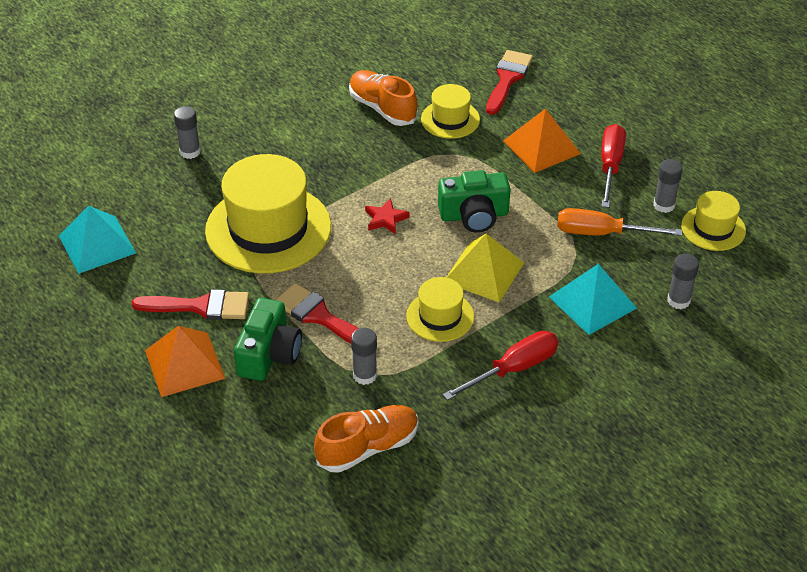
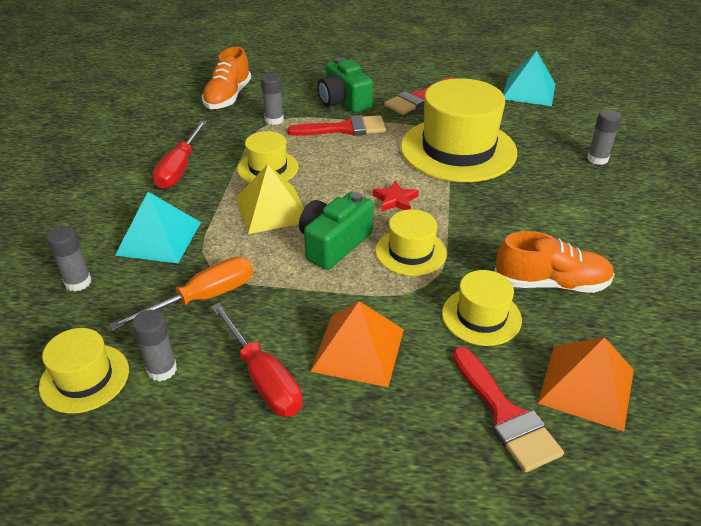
camera: 135 degrees right, 5 degrees down
(185, 364) = (379, 77): orange pyramid -> orange pyramid (586, 386)
(433, 177) = (410, 252): none -> yellow hat

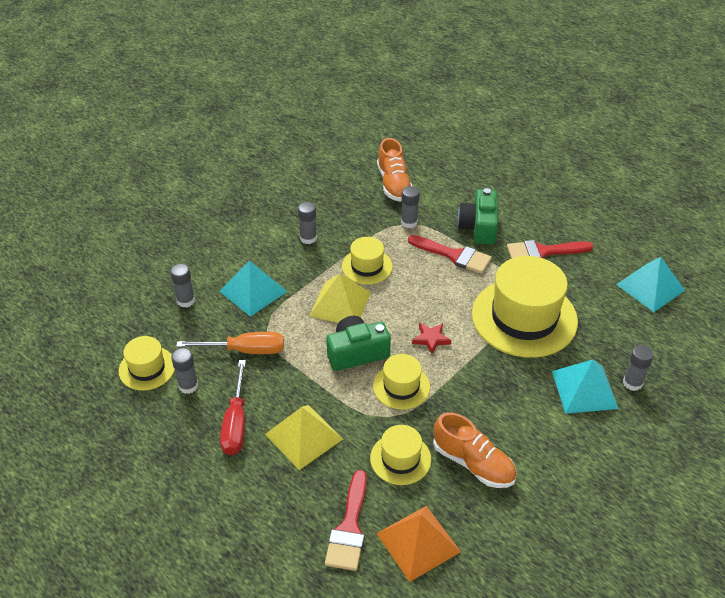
camera: 35 degrees right, 5 degrees up
(180, 168) = (308, 238): red screwdriver -> grey glue stick
(228, 97) = (393, 184): orange shoe -> orange shoe turned 60 degrees counterclockwise
(358, 350) = (303, 436): orange pyramid -> yellow pyramid
(568, 180) = (584, 389): none -> turquoise pyramid

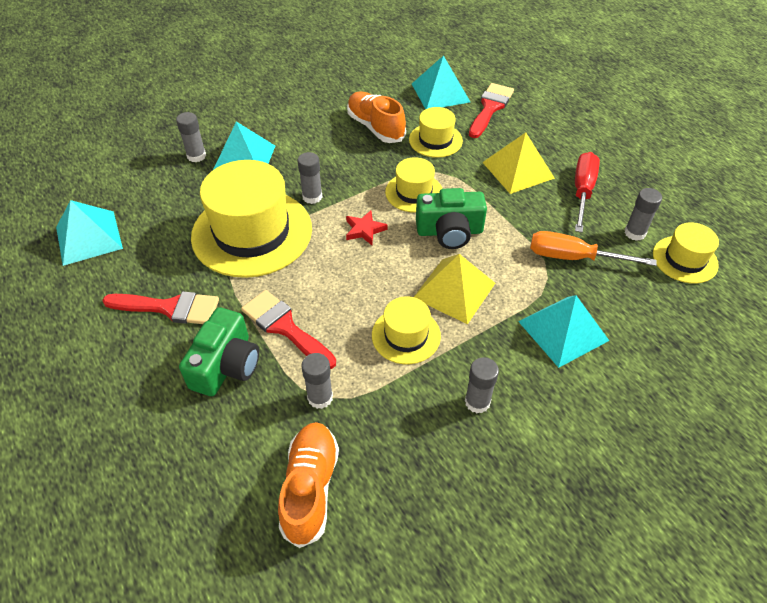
camera: 165 degrees left, 5 degrees up
(186, 301) = (652, 335): grey glue stick -> grey glue stick (312, 197)
(418, 542) = (440, 92): orange pyramid -> turquoise pyramid

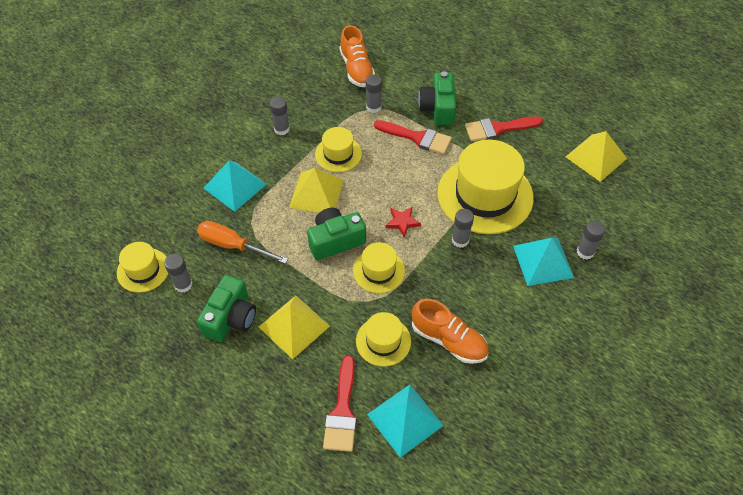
camera: 160 degrees right, 5 degrees up
(88, 237) = (596, 157): turquoise pyramid -> yellow pyramid
(573, 257) = (233, 245): orange screwdriver -> orange screwdriver turned 150 degrees counterclockwise
(582, 191) = (231, 318): red screwdriver -> green camera

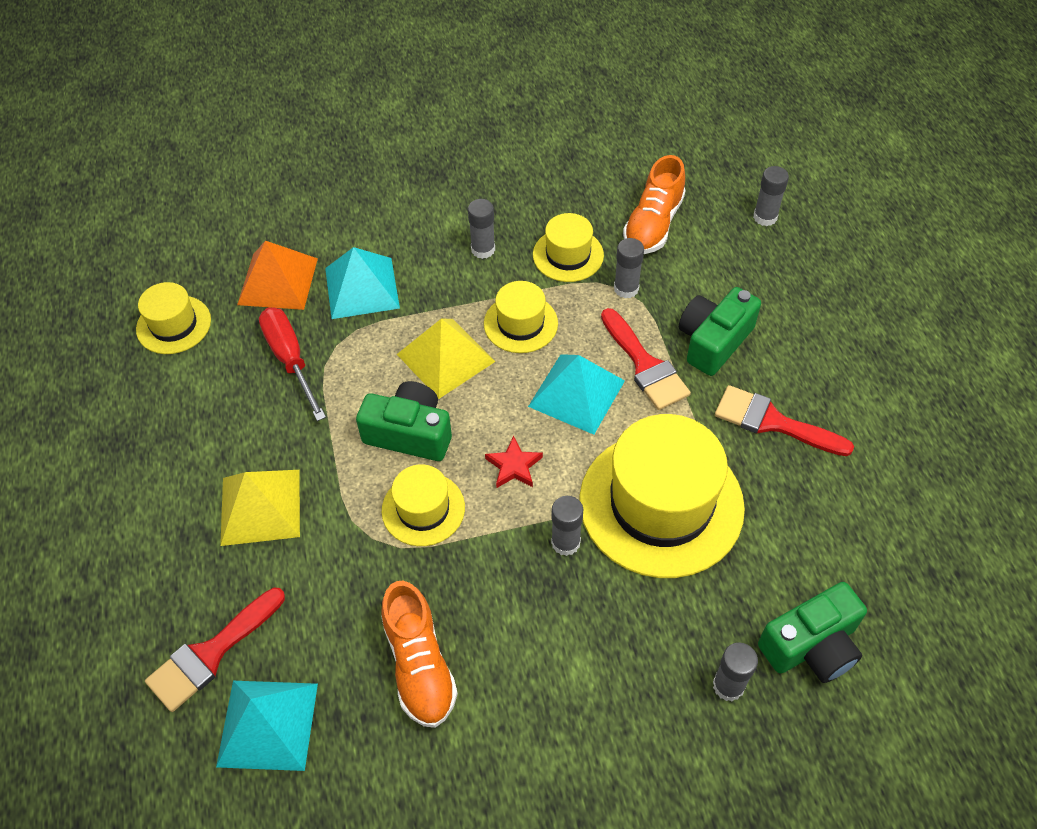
camera: 40 degrees right, 0 degrees up
(182, 210) = (278, 281): none -> orange pyramid
(183, 284) = (196, 370): grey glue stick -> grey glue stick (765, 217)
(231, 318) = (205, 446): green camera -> green camera (811, 646)
(233, 245) = (290, 359): orange screwdriver -> red screwdriver
(383, 341) = (340, 603): yellow hat -> yellow hat (568, 255)
(543, 261) = (652, 654): turquoise pyramid -> turquoise pyramid (576, 393)
(596, 157) = (886, 559): yellow pyramid -> none

